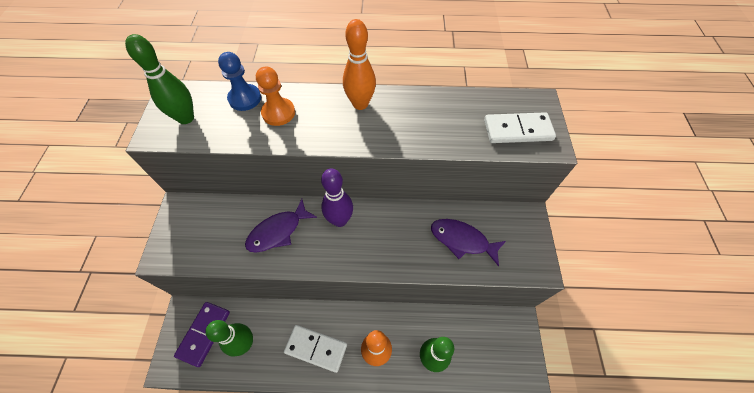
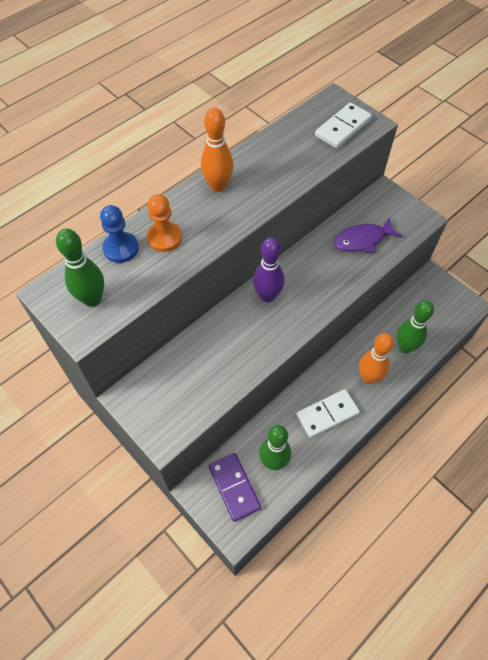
camera: 45 degrees left, 0 degrees up
(278, 231) = (232, 342): purple fish -> none

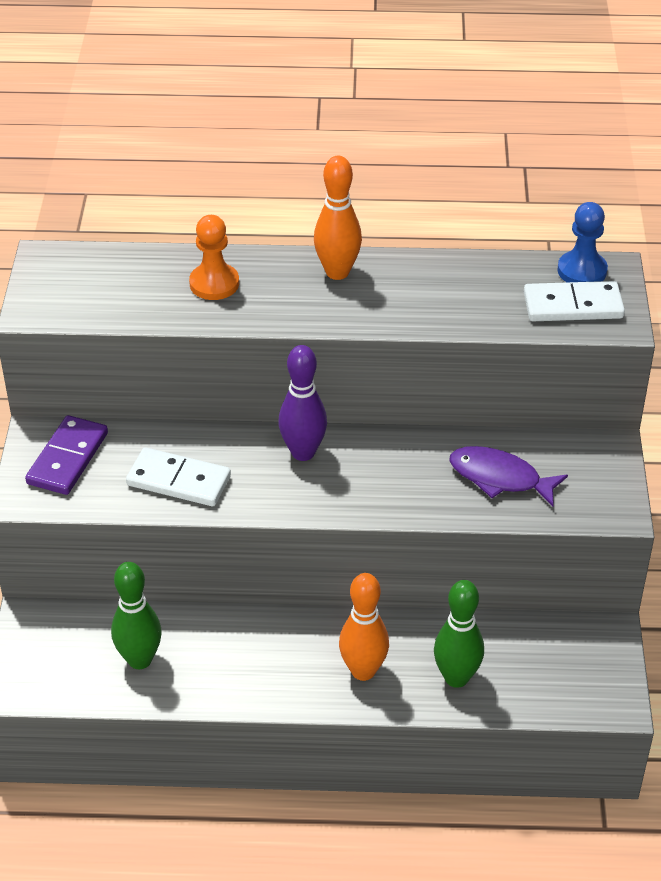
camera: 45 degrees right, 15 degrees down
(92, 299) = (76, 290): green bowling pin -> none
(121, 248) = (160, 265): blue pawn -> blue pawn (582, 271)
(234, 487) = (68, 647): purple domino -> purple domino (68, 458)
(327, 414) = (261, 665): white domino -> white domino (179, 480)

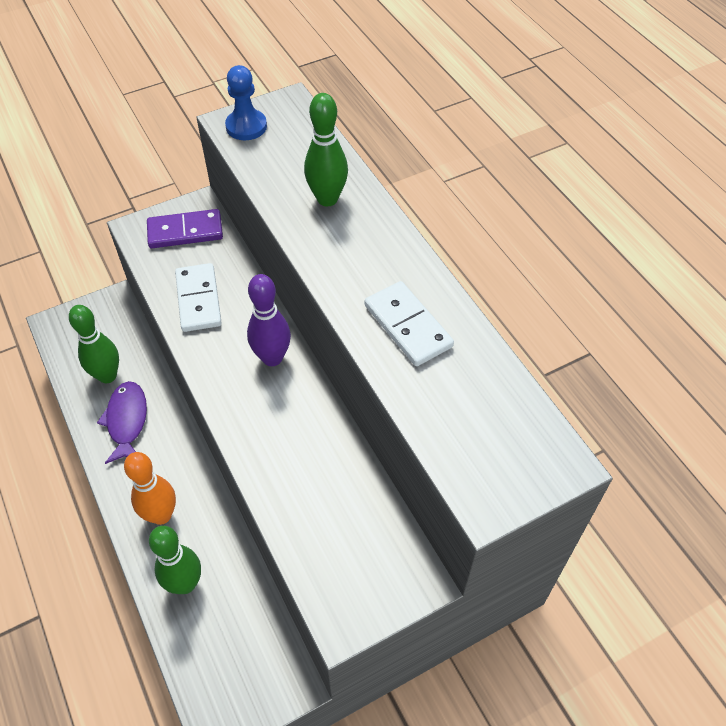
camera: 60 degrees right, 10 degrees up
(214, 284) = (327, 199): orange pawn -> green bowling pin
(337, 272) = (398, 264): orange bowling pin -> none
(500, 478) = (326, 506): purple fish -> purple fish (127, 421)
(573, 306) = (482, 453): white domino -> white domino (407, 326)
(582, 271) = (540, 439): blue pawn -> blue pawn (246, 126)

